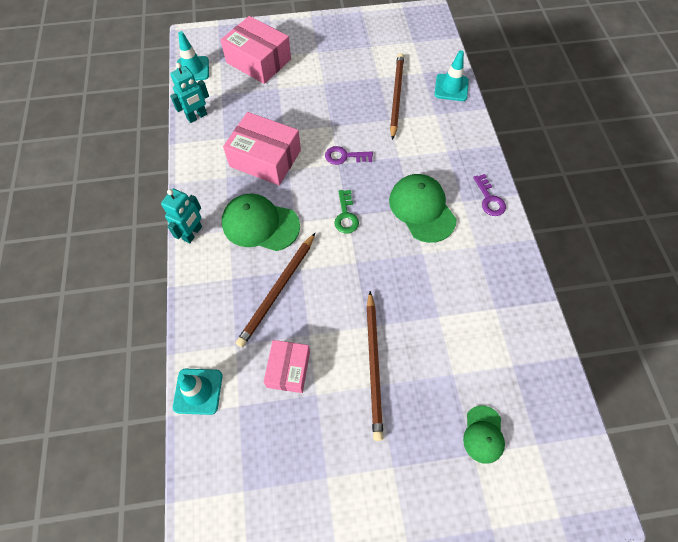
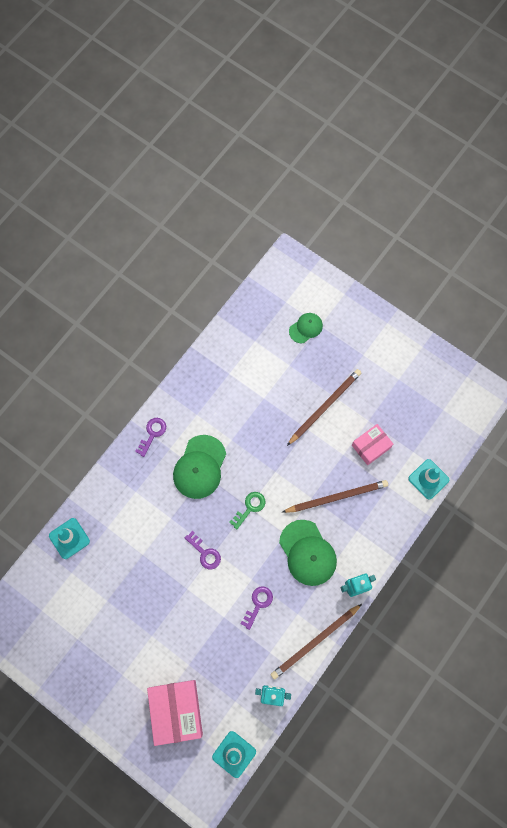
camera: 135 degrees left, 10 degrees up
(265, 158) = (258, 604): pink box -> purple key
(396, 96) = (114, 570): brown pencil -> brown pencil (315, 642)

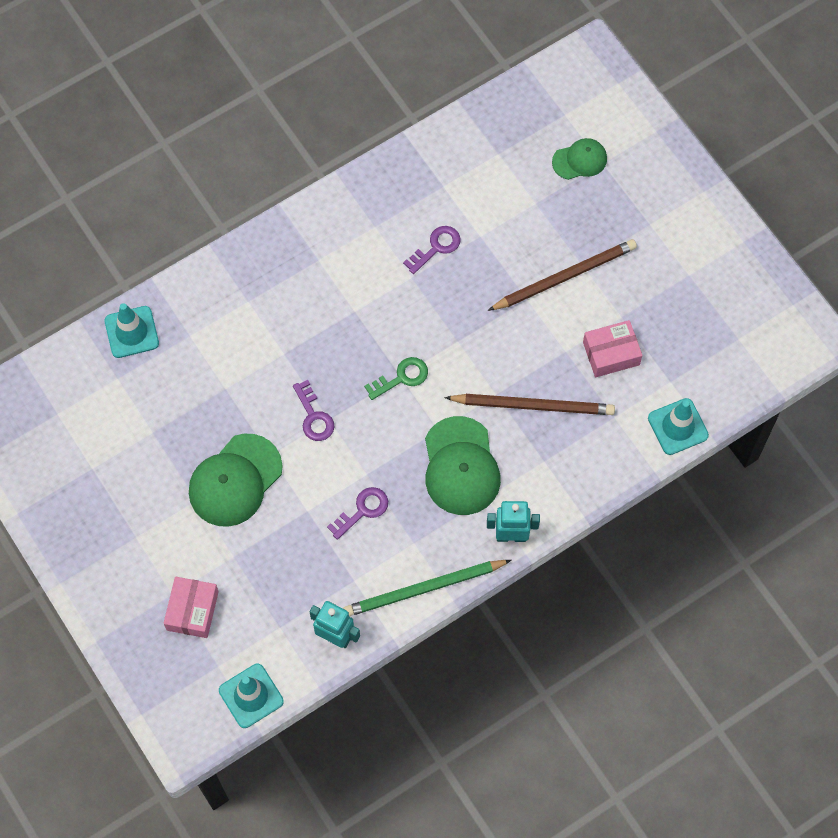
camera: 20 degrees right, 5 degrees down
(152, 434) = (302, 232): purple key -> purple key (436, 247)
(176, 711) = (192, 611): pink box -> pink box, size x0.61
(199, 467) = (351, 299): green cap -> green cap (235, 480)
(315, 642) = (424, 589): brown pencil -> green pencil

